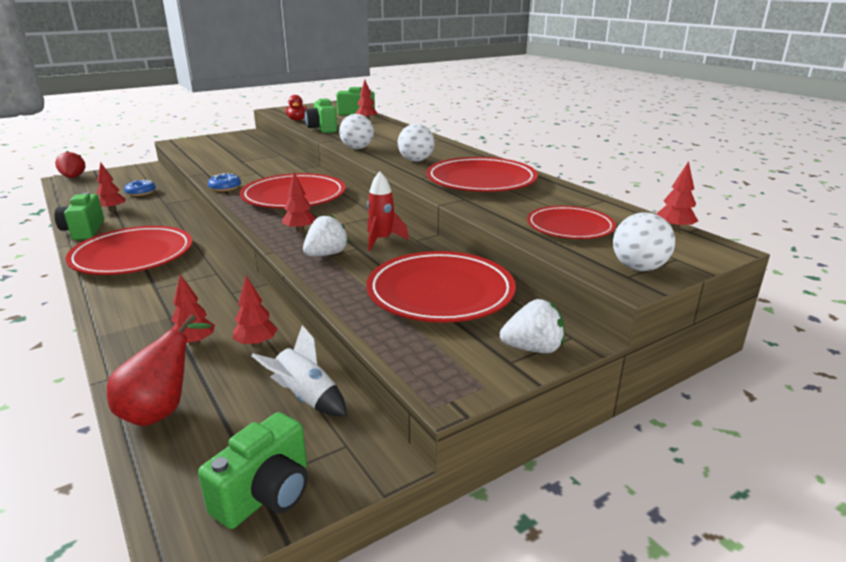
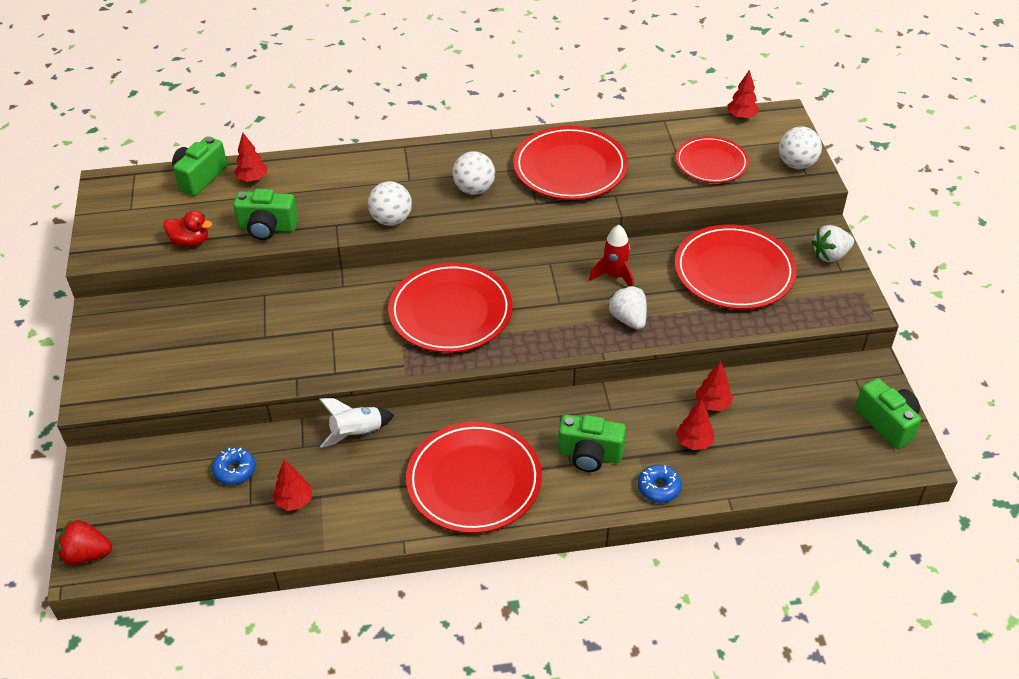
camera: 65 degrees left, 20 degrees up
(84, 231) = (361, 529): green camera -> green camera (590, 455)
(162, 409) = (784, 466): red pear -> none
(225, 188) = (377, 365): blue donut -> blue donut (659, 488)
(300, 230) = (558, 325): red tree -> none
(306, 398) = (798, 388): white rocket -> white rocket (357, 433)
(533, 349) = (830, 255): white strawberry -> white strawberry turned 135 degrees counterclockwise

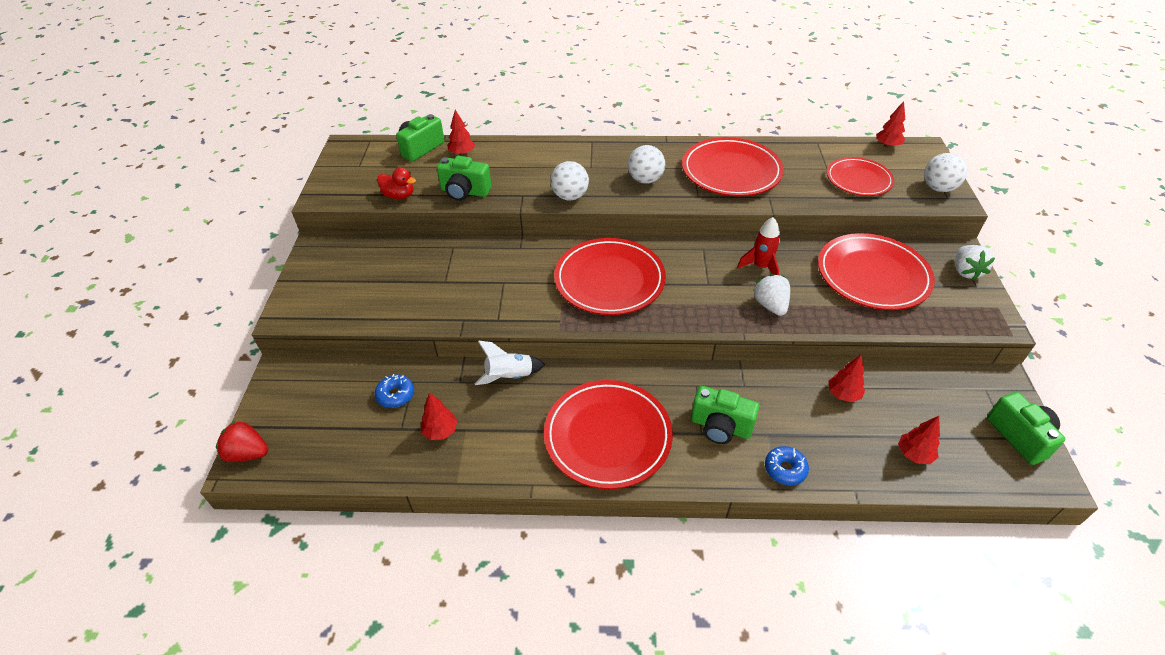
camera: 10 degrees right, 0 degrees up
(694, 442) = (823, 429): red tree -> red tree (914, 454)
(830, 255) = (965, 271): white strawberry -> white strawberry turned 75 degrees counterclockwise

